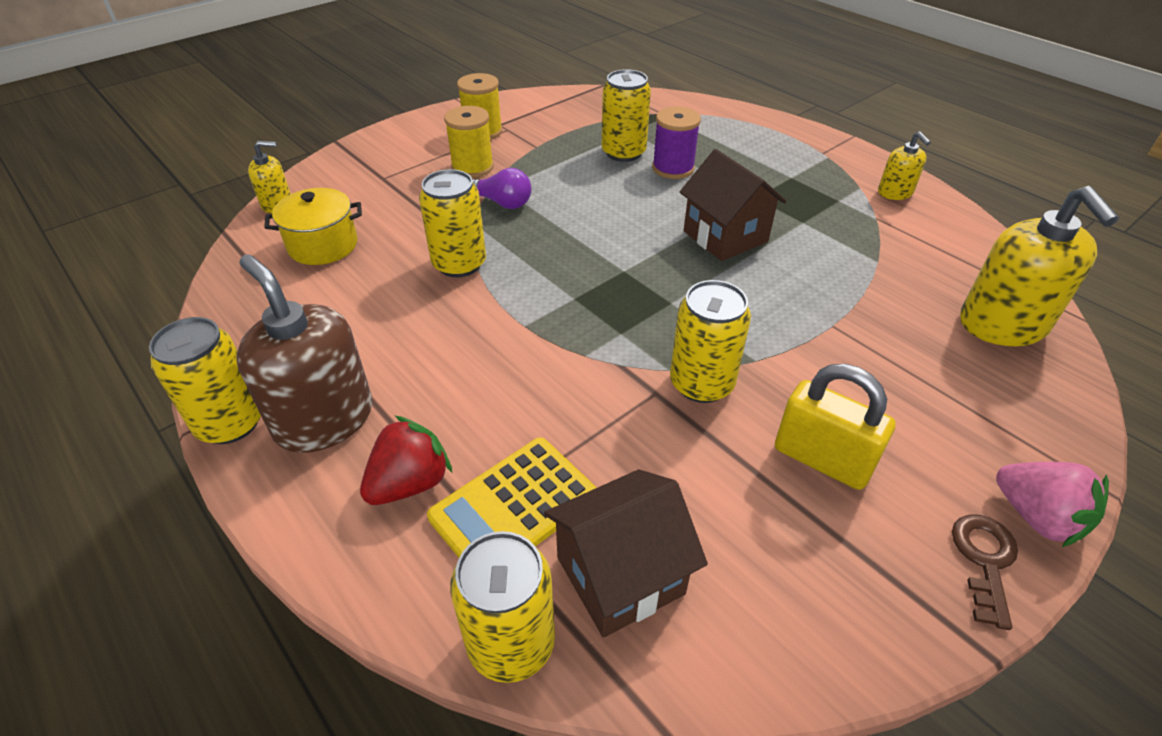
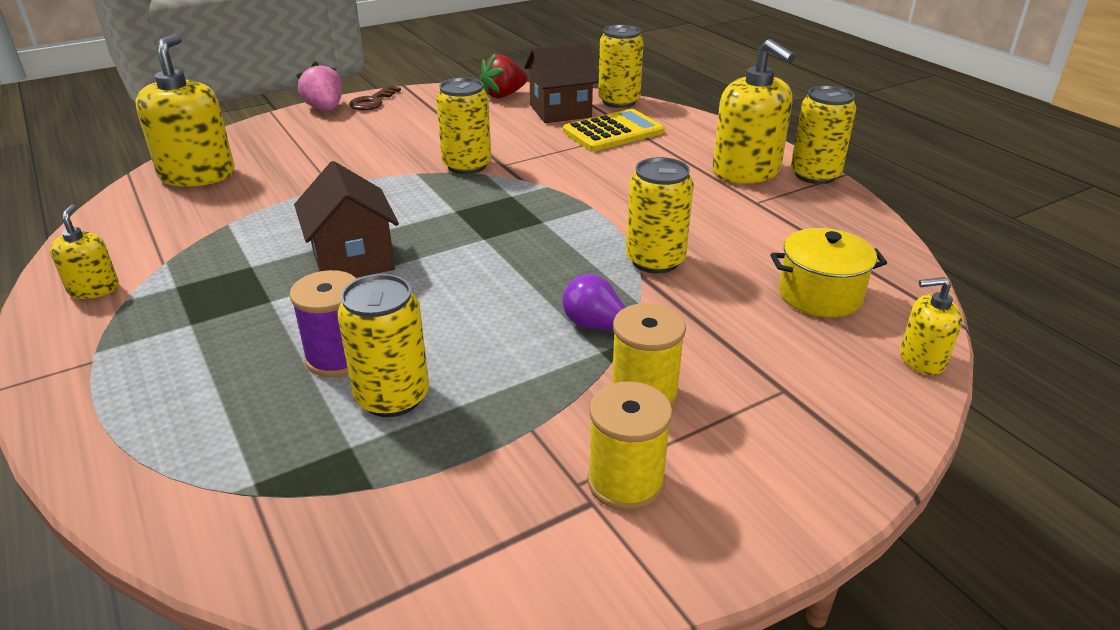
camera: 170 degrees left, 10 degrees down
(324, 419) = (746, 171): brown soap dispenser -> yellow soap dispenser
(410, 483) = (677, 143): red strawberry -> red strawberry (503, 95)
(822, 459) = (418, 132): yellow padlock -> none

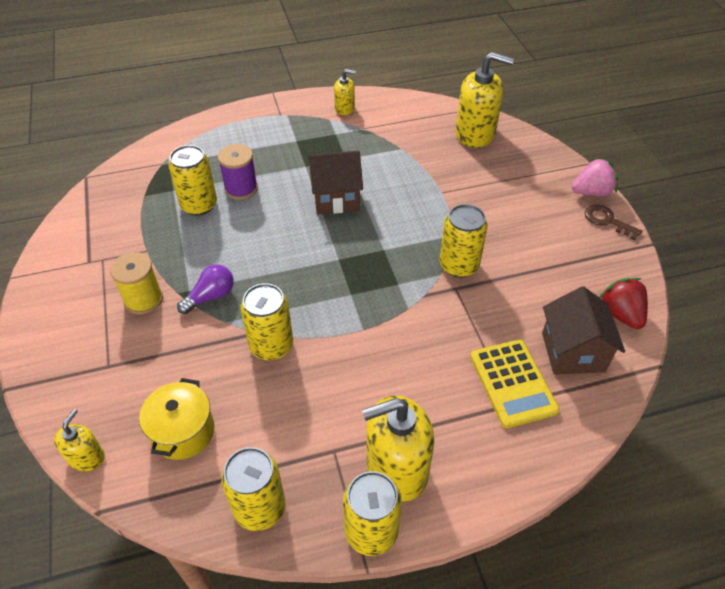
camera: 105 degrees right, 15 degrees up
(619, 101) = (597, 411): yellow can -> yellow can (259, 508)
(625, 482) = (91, 276): yellow spool -> none

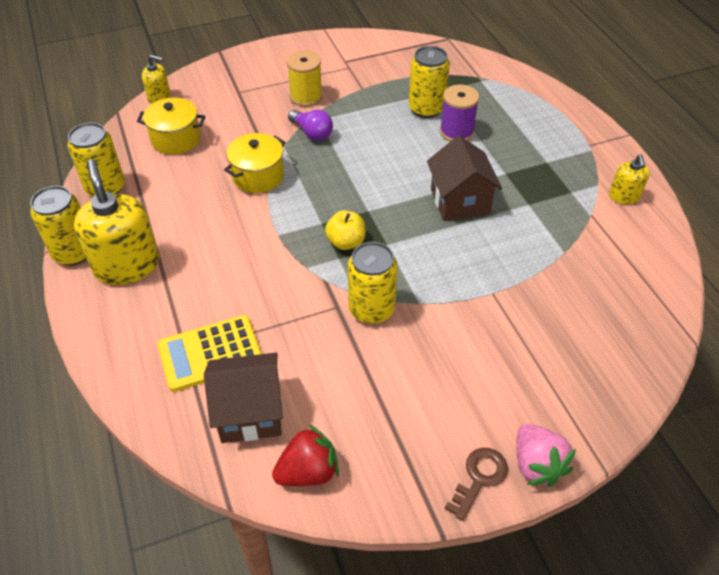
camera: 85 degrees right, 0 degrees up
(271, 345) = (258, 176): yellow can -> yellow pot
(378, 277) = (346, 242): none -> yellow apple
(475, 133) = (624, 328): yellow soap dispenser -> none

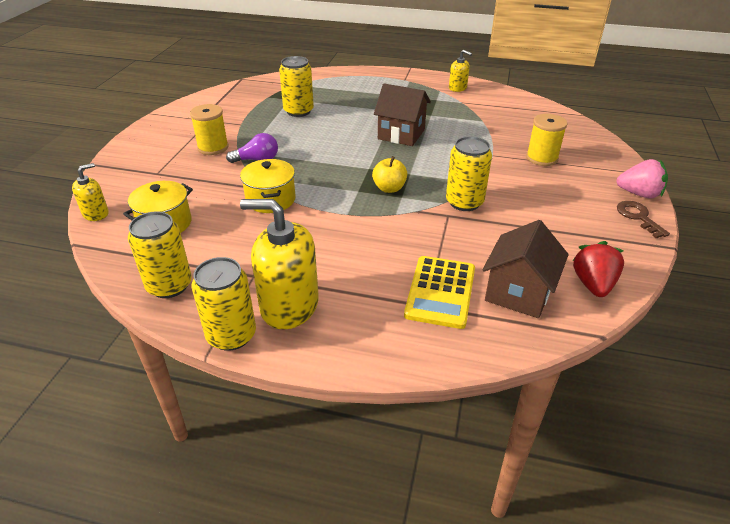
camera: 55 degrees left, 10 degrees down
(456, 132) = (336, 110): purple spool -> none
(530, 339) = (542, 158): none -> yellow spool

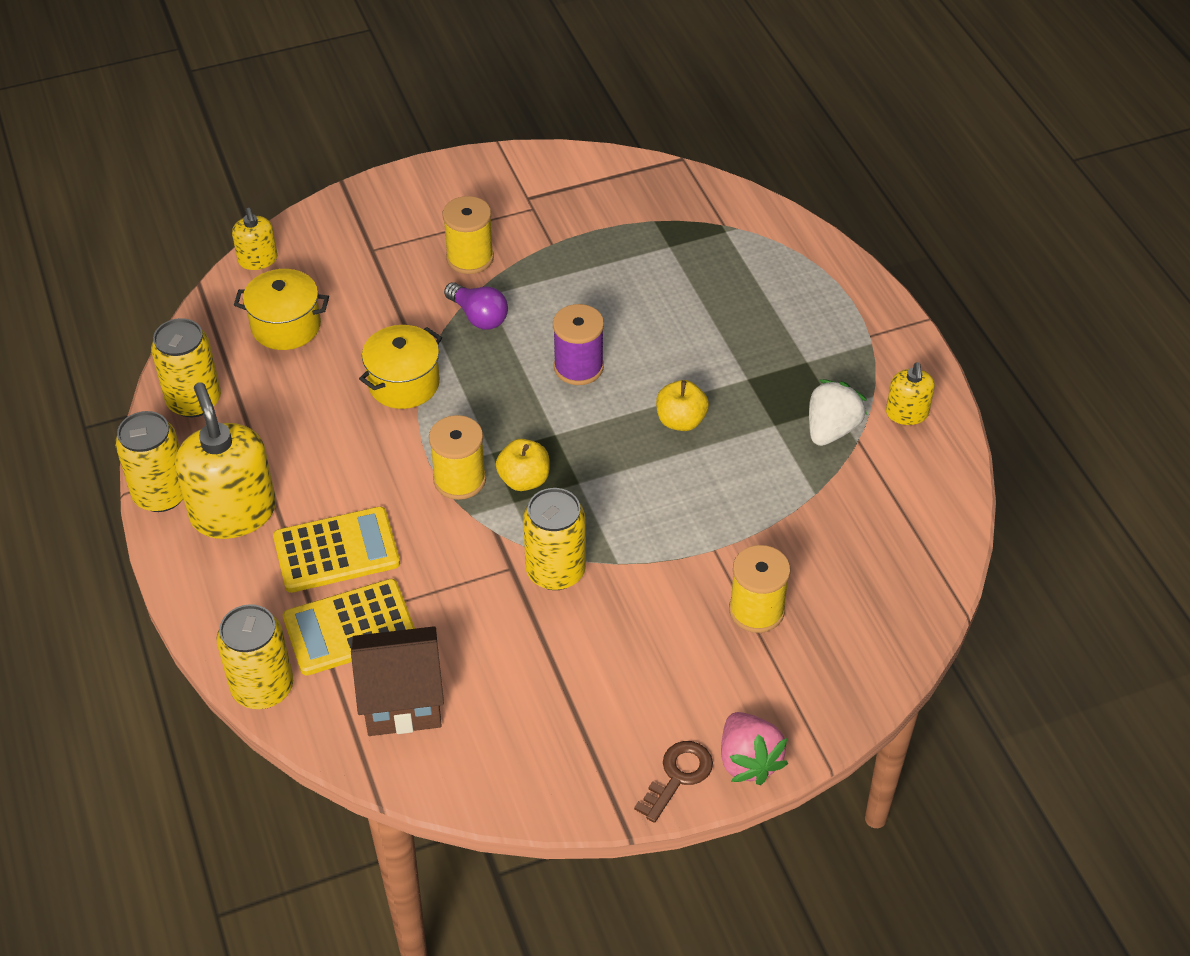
camera: 55 degrees right, 10 degrees up
(96, 213) = (258, 260): yellow soap dispenser -> yellow soap dispenser turned 60 degrees clockwise
(298, 111) = (643, 277): yellow can -> yellow can (262, 688)
(332, 146) = (578, 367): none -> purple spool
(365, 208) = (459, 479): none -> yellow spool
(371, 273) = (336, 551): none -> yellow calculator
(401, 134) = (681, 421): brown house -> yellow apple
(448, 105) = (831, 429): none -> white strawberry
(593, 284) = (474, 769): red strawberry -> none

